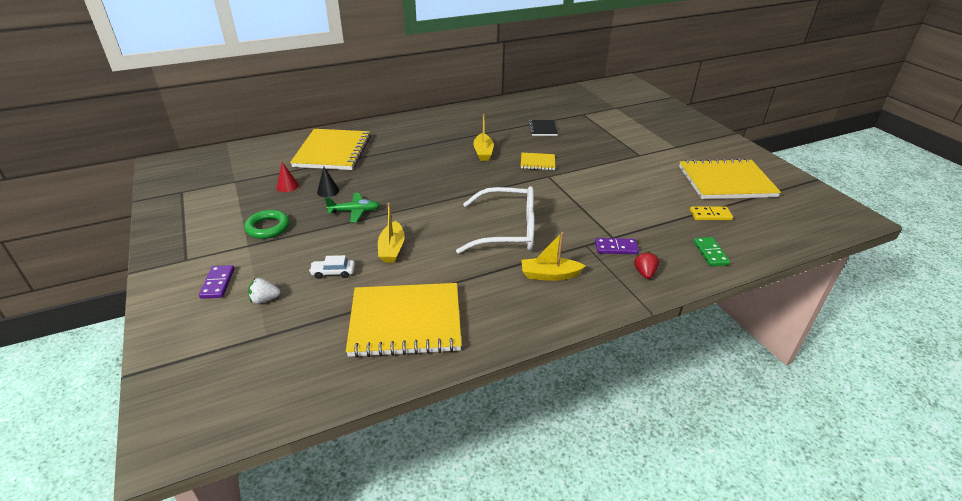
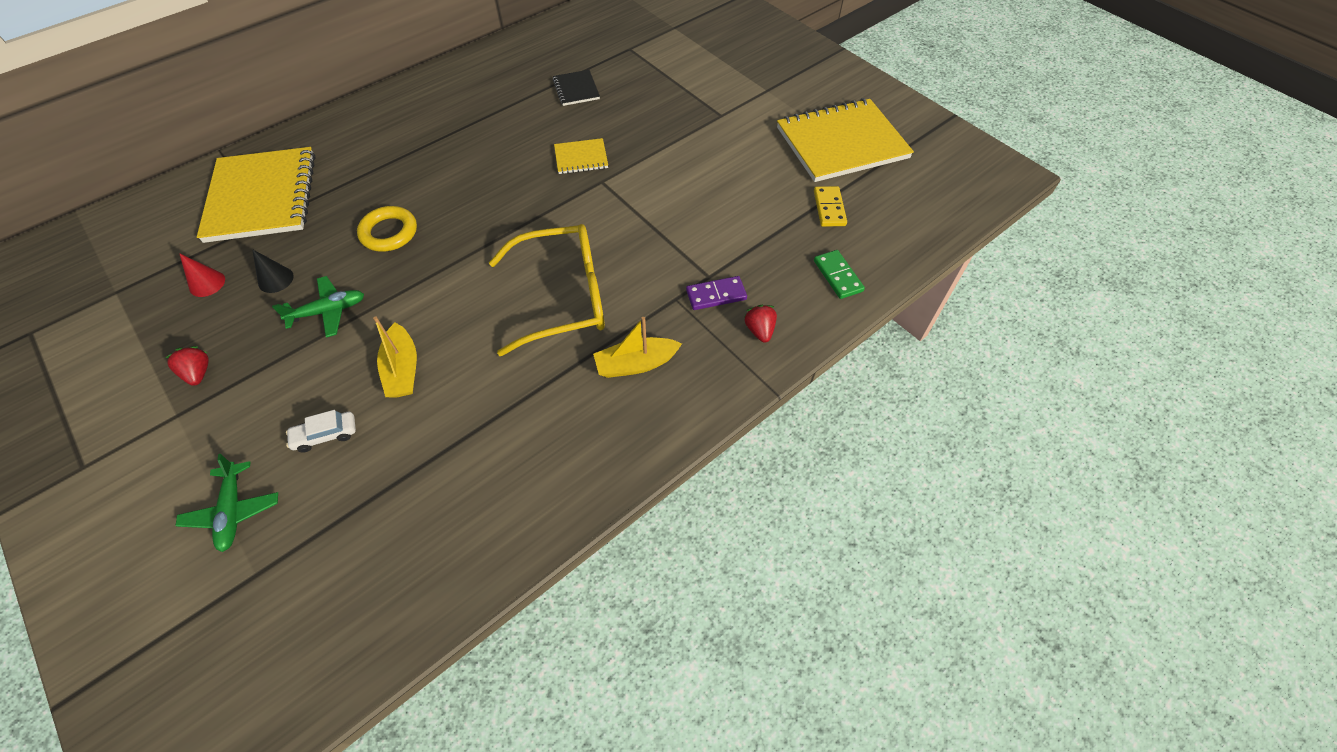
camera: 15 degrees left, 20 degrees up
(217, 283) = (149, 500): purple domino -> none
(264, 299) = (233, 511): white strawberry -> green plane
(268, 227) = (198, 373): green ring -> red strawberry
(403, 180) = (389, 232): none -> yellow ring
(405, 321) = (454, 496): yellow notebook -> none
(483, 152) = (497, 153): yellow boat -> none
(507, 231) = (562, 297): white glasses -> yellow glasses
(710, 215) = (829, 208): yellow domino -> yellow domino turned 75 degrees counterclockwise

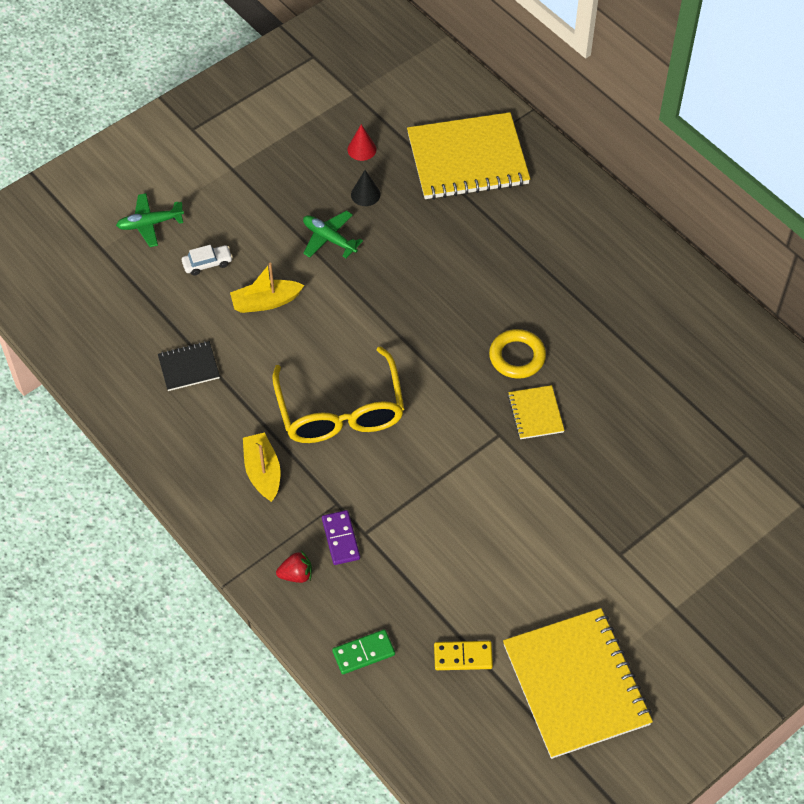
camera: 90 degrees right, 0 degrees up
(198, 373) = (269, 170): red strawberry -> none
(325, 435) = (207, 263): white car -> white car turned 90 degrees clockwise
(328, 311) = (329, 239): green plane -> green plane turned 150 degrees clockwise
(389, 232) = (422, 264): yellow ring -> yellow ring (517, 357)
(576, 89) = (656, 401): black notebook -> black notebook (189, 367)

